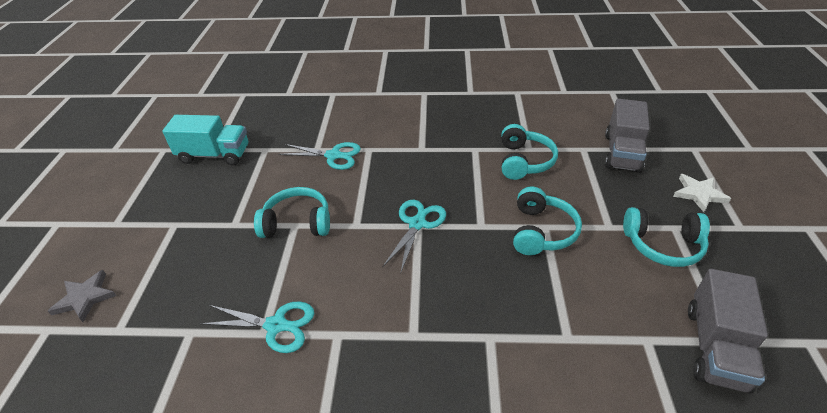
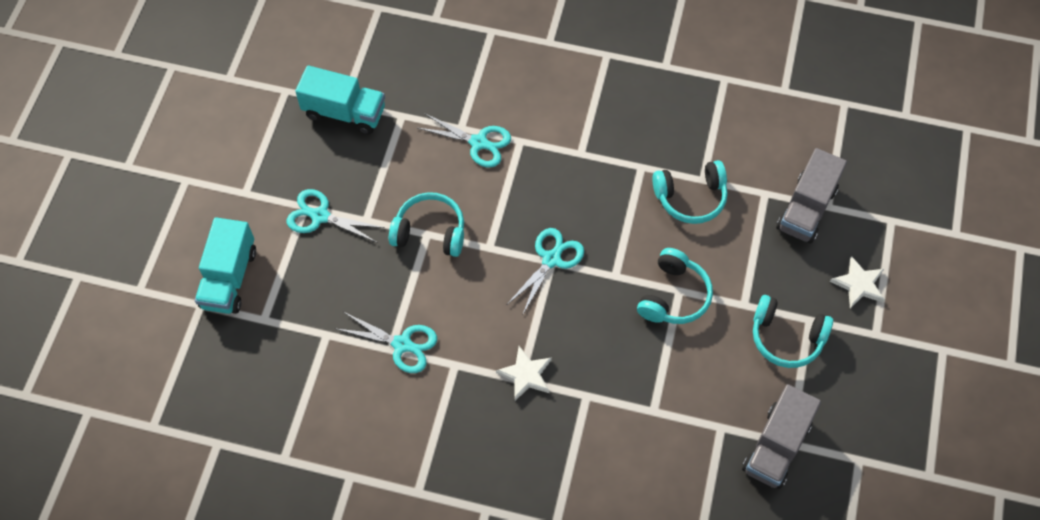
camera: 10 degrees right, 20 degrees up
(85, 298) = (229, 278): grey star -> turquoise truck
(189, 229) = (320, 216): none -> turquoise scissors
(417, 329) = (526, 375): none -> white star
(524, 161) = (690, 198): turquoise headphones -> turquoise headphones turned 60 degrees clockwise

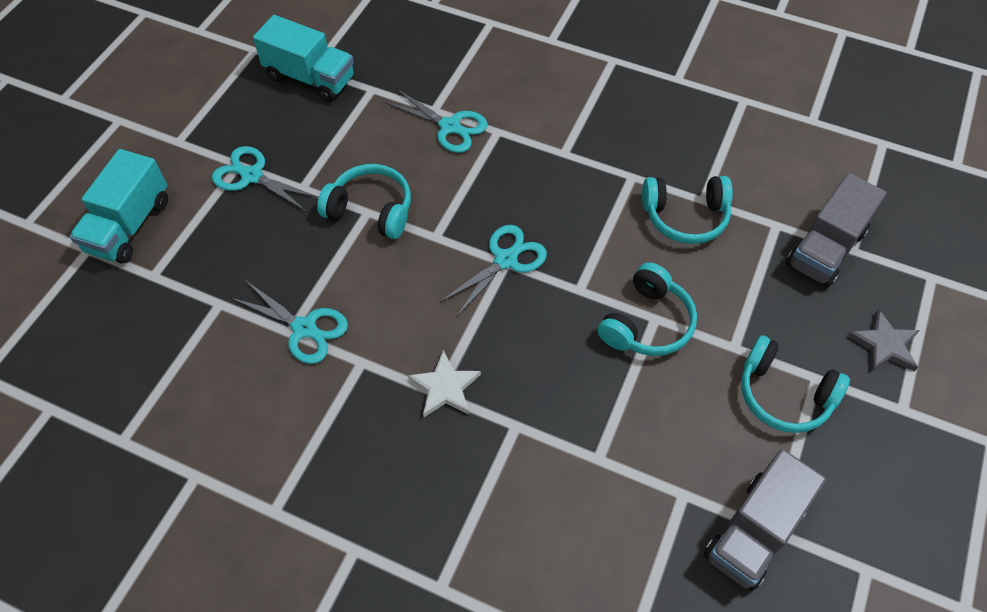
camera: 10 degrees right, 5 degrees down
(859, 284) = (884, 345): white star -> grey star

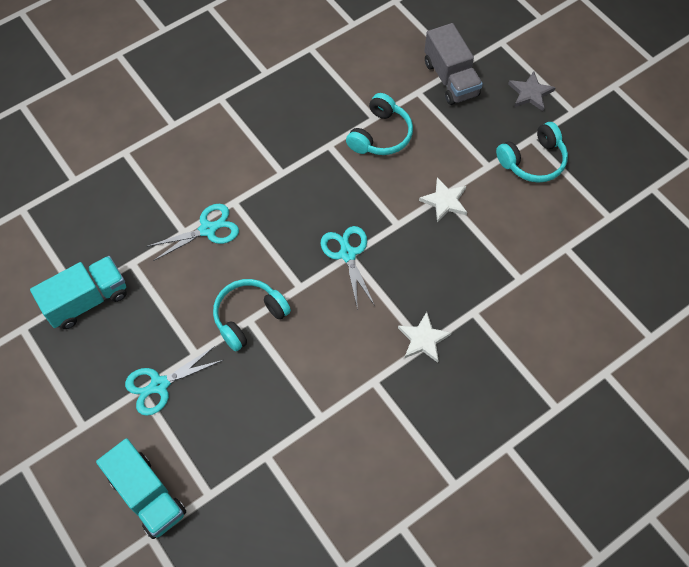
camera: 60 degrees left, 5 degrees up
(304, 328) = (324, 406): turquoise scissors -> none
(647, 323) = (445, 201): turquoise headphones -> white star
(754, 532) = (605, 226): grey truck -> none

